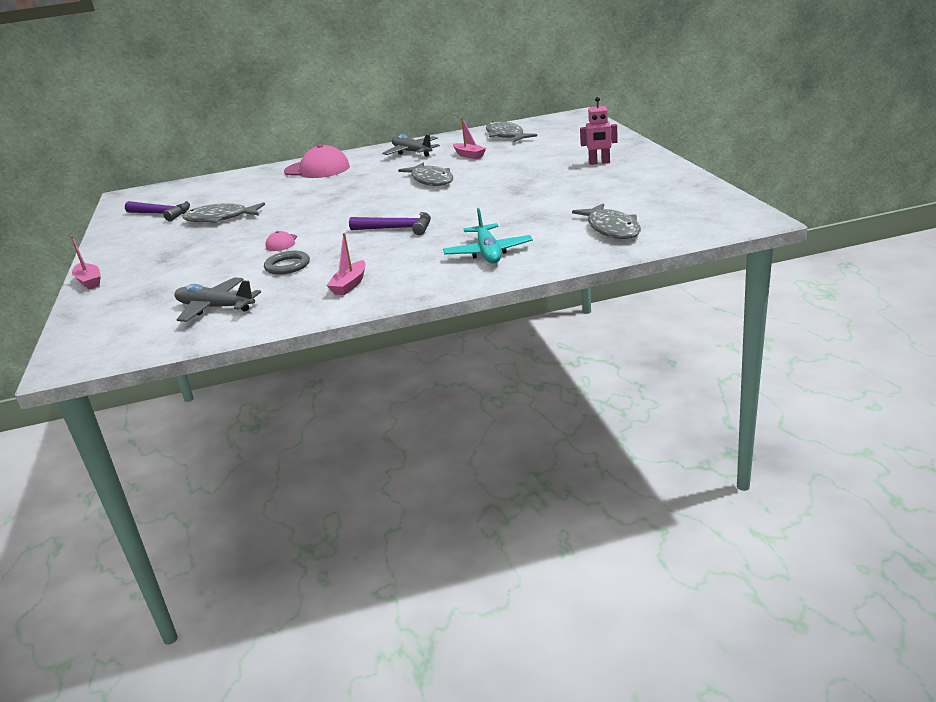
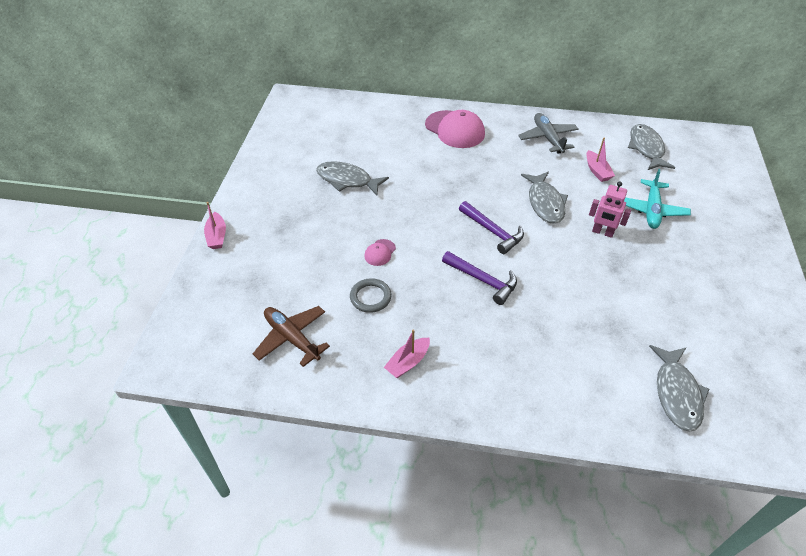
camera: 20 degrees right, 20 degrees up
(161, 214) = (305, 147): purple hammer -> purple hammer (493, 231)
(215, 307) = (292, 338): grey plane -> brown plane
(488, 253) = (545, 373): turquoise plane -> turquoise plane (651, 210)
(599, 163) = (716, 251): pink robot -> pink robot (602, 232)

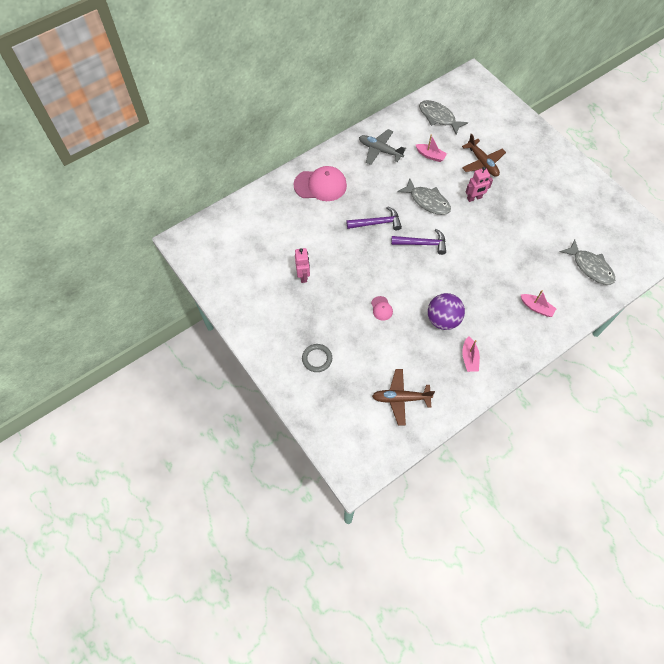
camera: 45 degrees left, 15 degrees up
(217, 236) = (278, 380): pink boat -> pink boat (536, 308)
(347, 180) = (303, 276): grey fish -> pink robot
(370, 297) = (409, 339): grey ring -> grey ring (317, 359)
(427, 307) = (443, 319): none -> purple ball
(483, 280) = (451, 279): purple hammer -> purple hammer (377, 223)
(651, 210) = (482, 163): turquoise plane -> brown plane

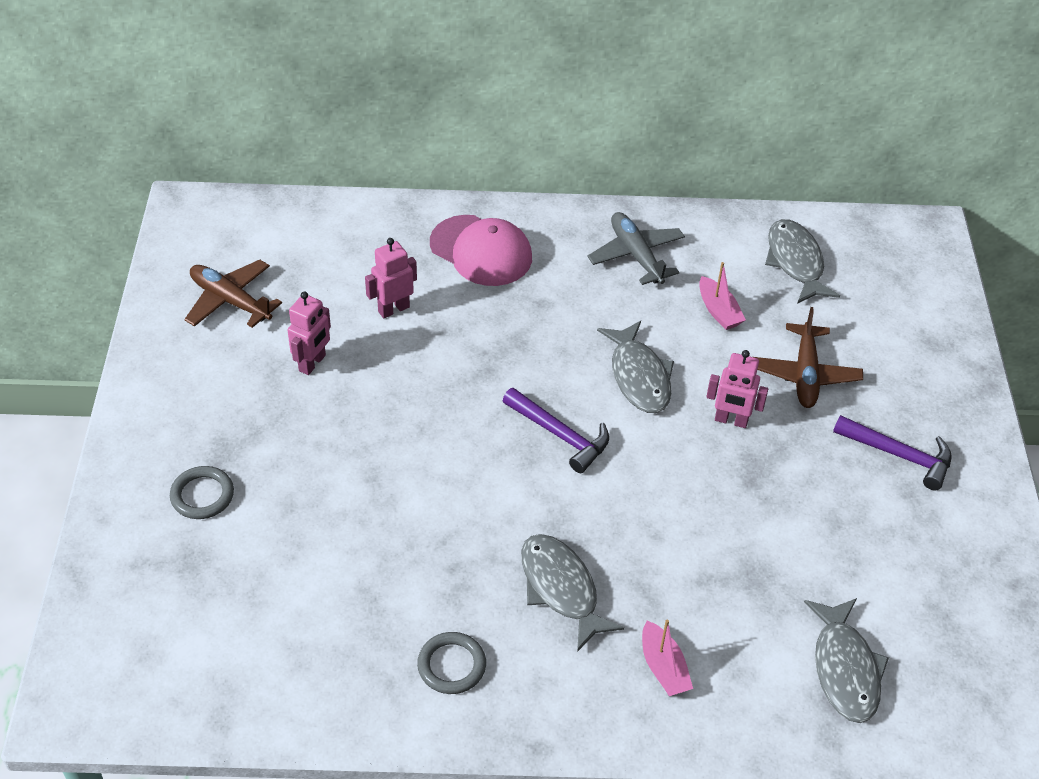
camera: 35 degrees right, 15 degrees down
(311, 232) = (393, 309): none -> pink robot
(377, 223) = (515, 358): purple hammer -> purple hammer (899, 455)
(381, 308) = (385, 489): pink cap -> none
(401, 398) = (268, 646): brown plane -> brown plane (230, 301)
(443, 319) = (470, 574): purple ball -> none
(469, 358) = (451, 665): pink boat -> grey ring
(478, 303) = (561, 589): none -> grey fish

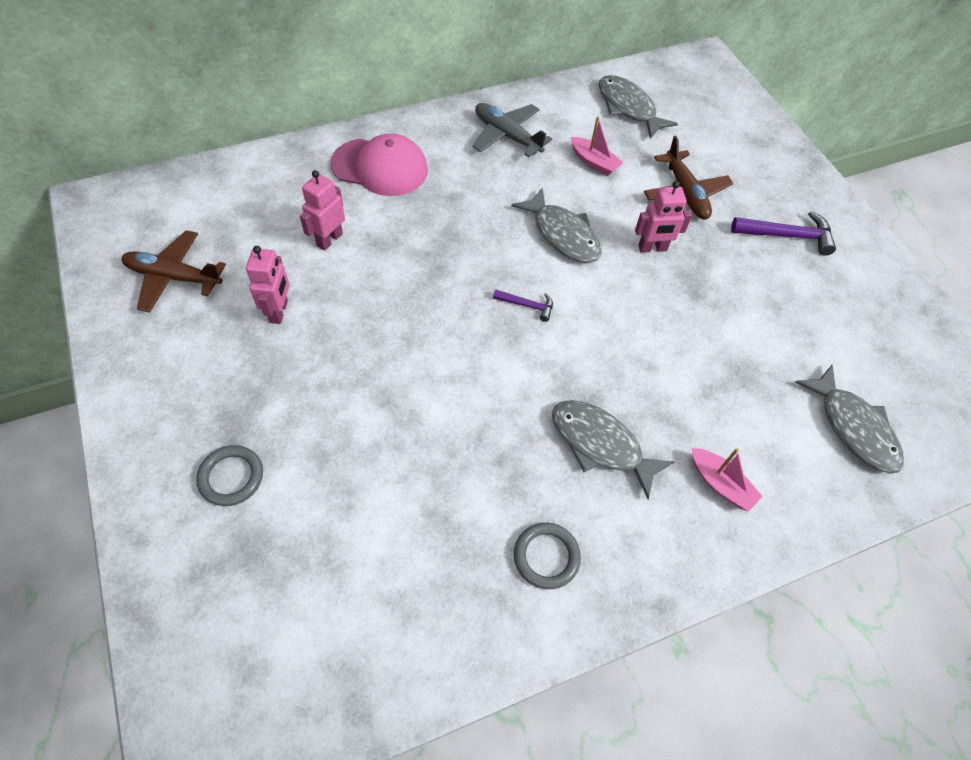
camera: 25 degrees left, 10 degrees up
(560, 435) = (527, 305): purple hammer -> purple hammer, size x0.57

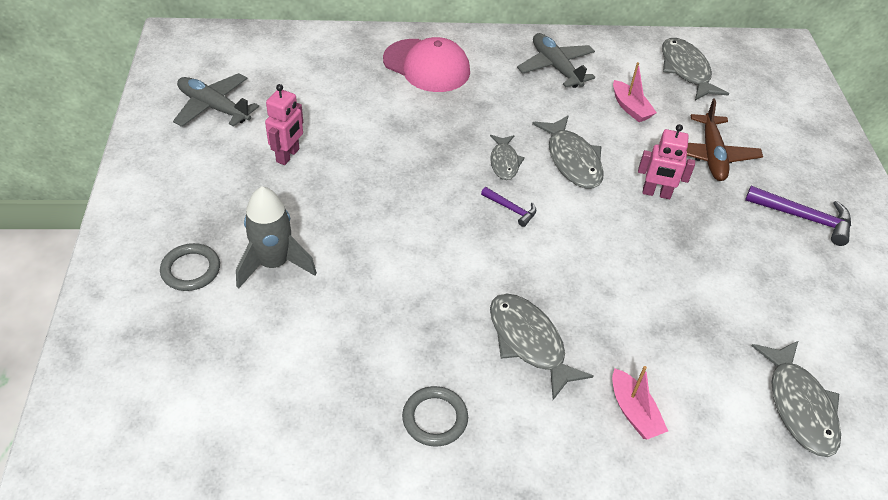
camera: 20 degrees right, 10 degrees down
(174, 277) = (214, 107): brown plane -> grey plane
(317, 441) = (274, 264): none -> grey rocket
(329, 239) = (356, 111): pink robot -> none
(500, 255) = (504, 162): none -> grey fish

